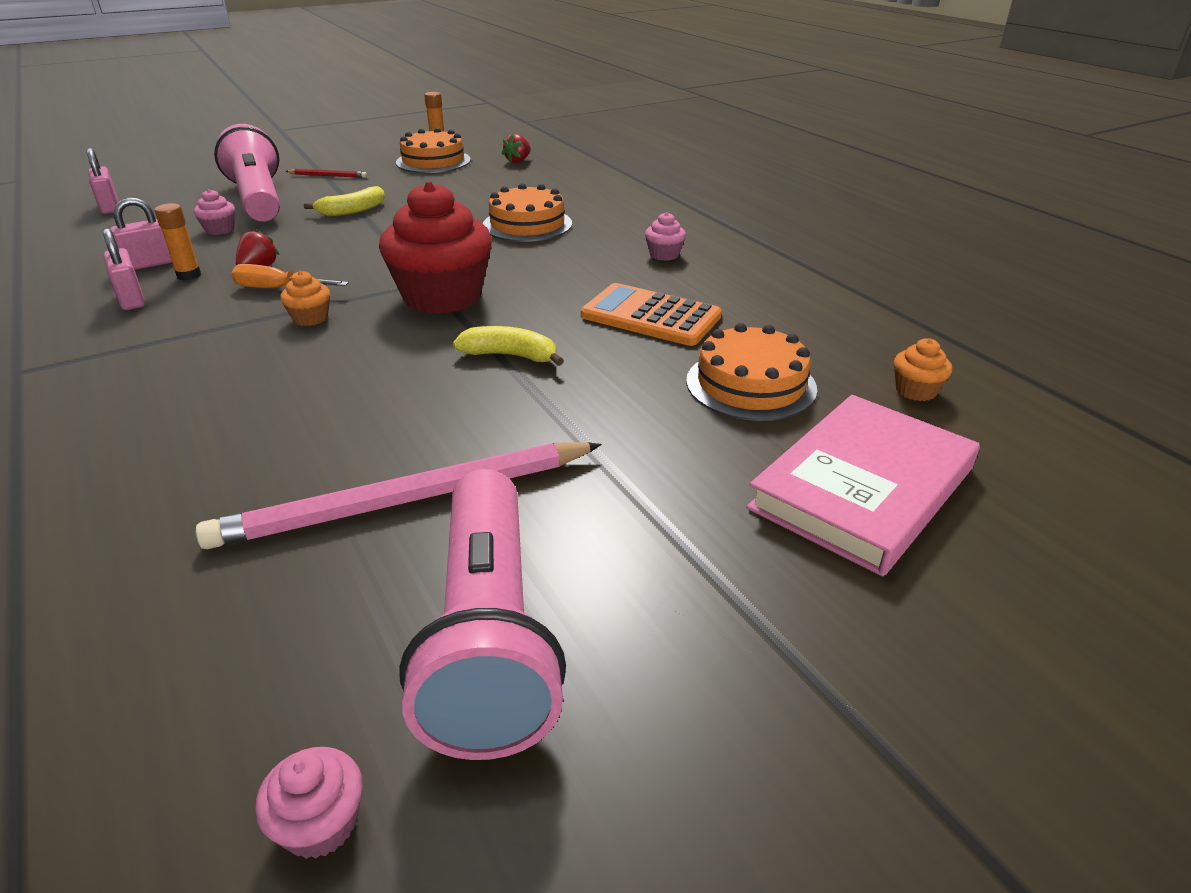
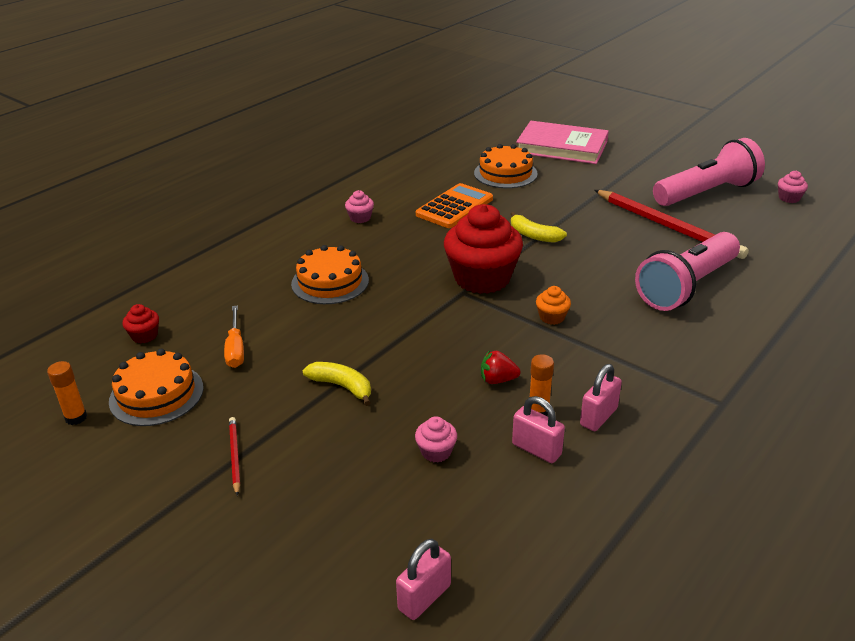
camera: 110 degrees left, 0 degrees up
(258, 200) = (339, 471): pink flashlight -> pink flashlight (686, 287)
(278, 289) = (524, 351): orange screwdriver -> orange screwdriver (235, 349)
(406, 501) = (668, 226): pink pencil -> red pencil
(510, 355) = (534, 235): yellow banana -> yellow banana turned 45 degrees counterclockwise
(518, 161) = (144, 336): red strawberry -> red cupcake
(650, 316) = (454, 207): orange calculator -> orange calculator turned 150 degrees counterclockwise
(915, 390) = (479, 142): orange cupcake -> none

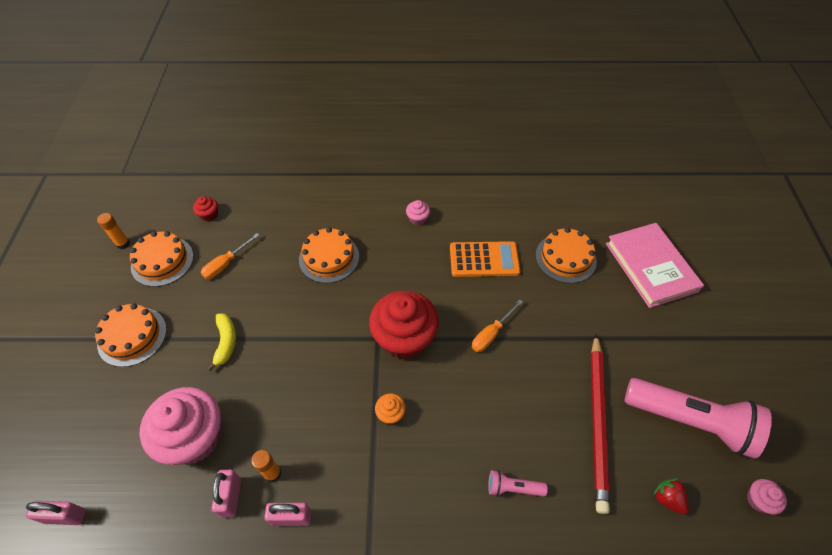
camera: 50 degrees right, 20 degrees up
(234, 456) = (132, 336): red pencil -> orange cake
(436, 451) = (194, 437): pink cupcake -> pink cupcake, size x2.39
(498, 380) = (291, 426): red strawberry -> red strawberry (667, 498)
(534, 235) = (491, 334): yellow banana -> orange screwdriver
(686, 287) = (513, 488): pink flashlight -> pink flashlight, size x0.43

